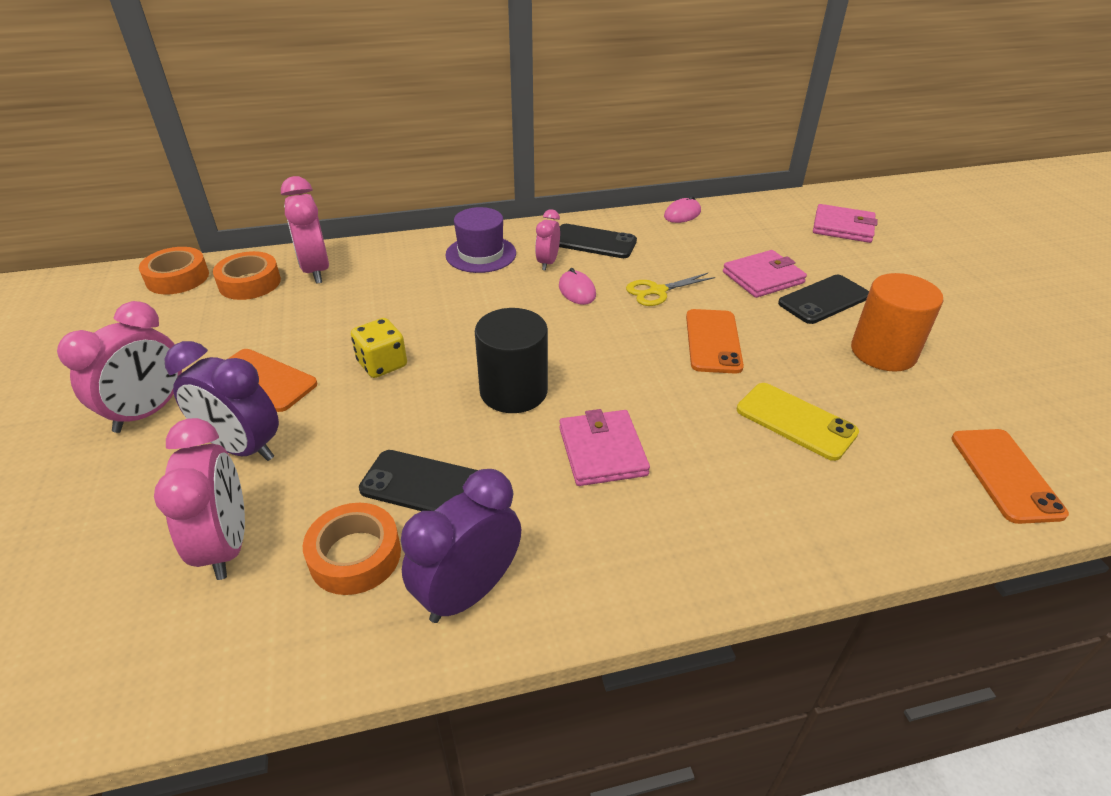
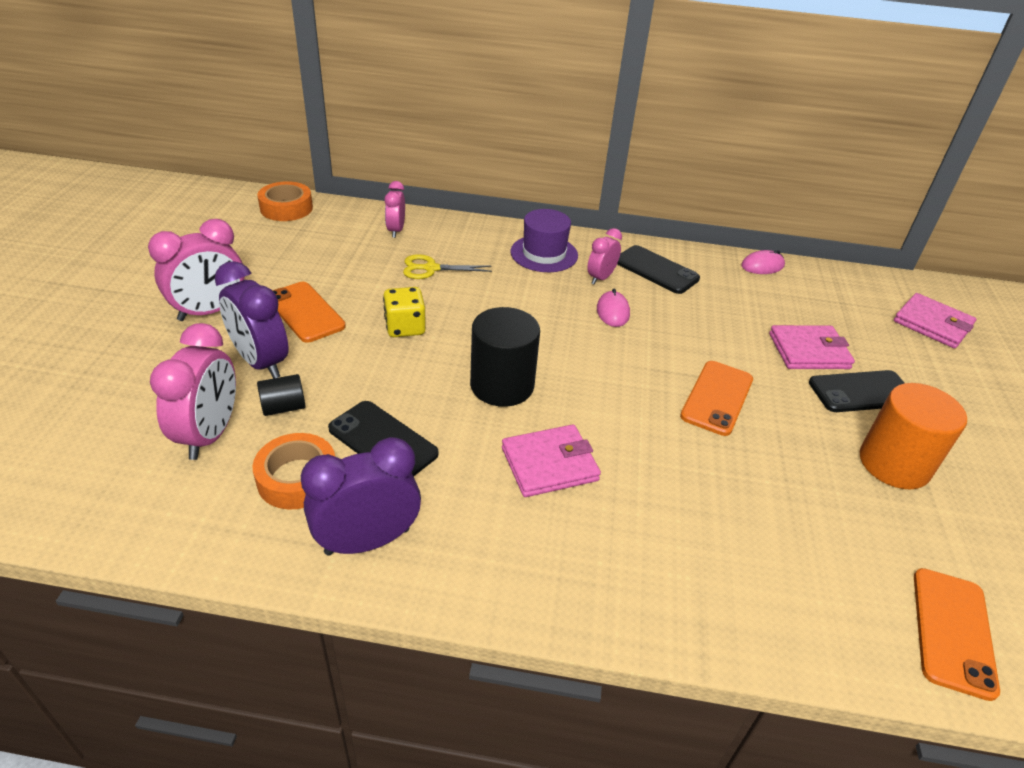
camera: 20 degrees right, 0 degrees up
(250, 283) = (338, 227): orange tape -> none
(296, 487) = (284, 407): none -> black cylinder
(316, 270) = (396, 230): pink clock -> pink clock, size x0.59
(602, 451) = (549, 464): pink wallet -> pink wallet turned 60 degrees clockwise
(657, 291) = (690, 334): yellow scissors -> yellow scissors (431, 268)
(796, 421) = (754, 500): yellow phone -> none

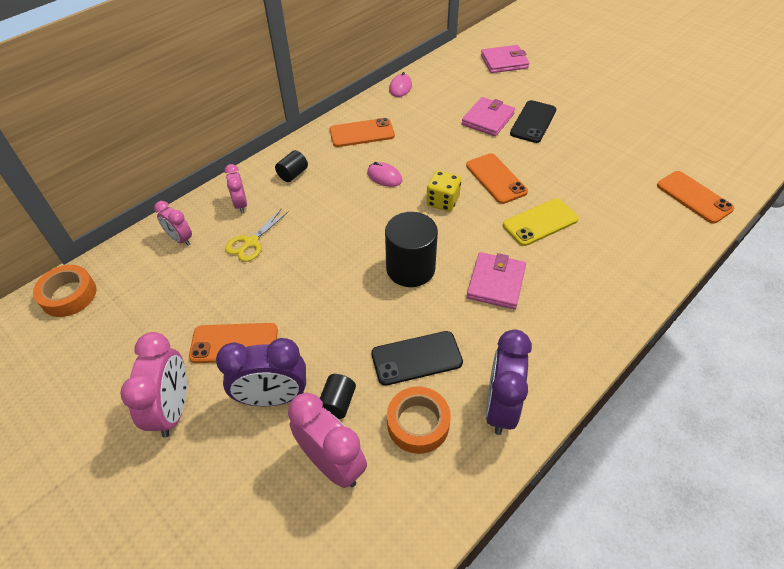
camera: 50 degrees left, 10 degrees up
(405, 327) = (307, 290): yellow dice -> yellow dice (442, 201)
(544, 254) = (293, 174): purple hat -> black cylinder
(601, 278) = (346, 162): pink clock -> pink clock (241, 204)
(656, 270) = (362, 133): black phone -> orange phone
(691, 467) = (540, 222): none -> yellow phone
(894, 464) = (589, 146): orange cylinder -> none

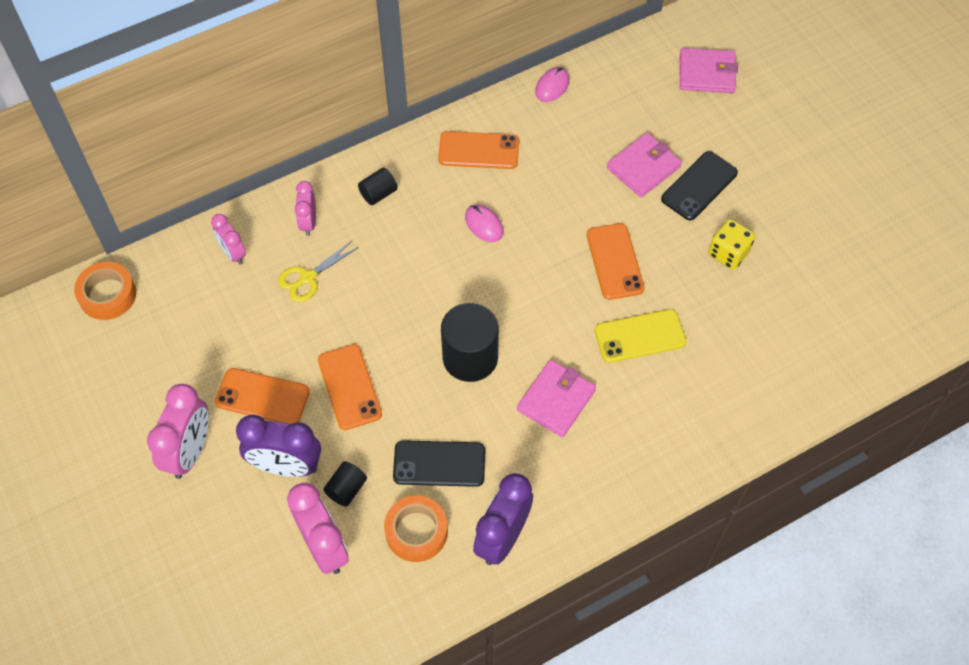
camera: 15 degrees right, 10 degrees up
(442, 201) = (539, 278): yellow dice -> yellow dice (728, 253)
(694, 197) = (841, 350): orange phone -> orange phone (349, 387)

